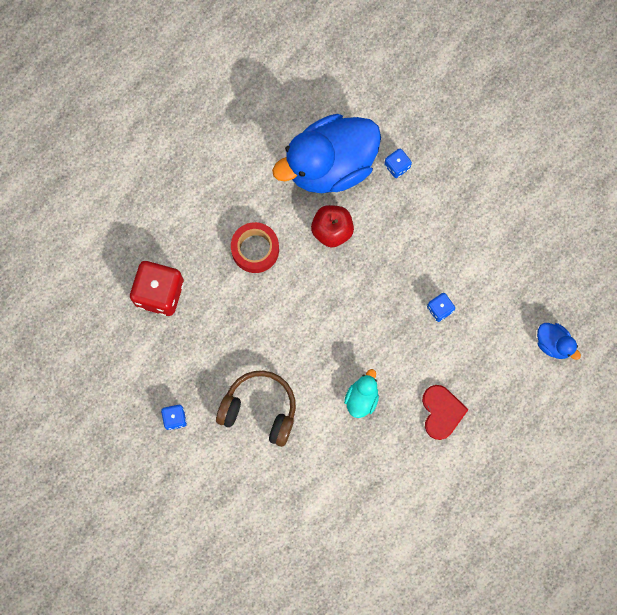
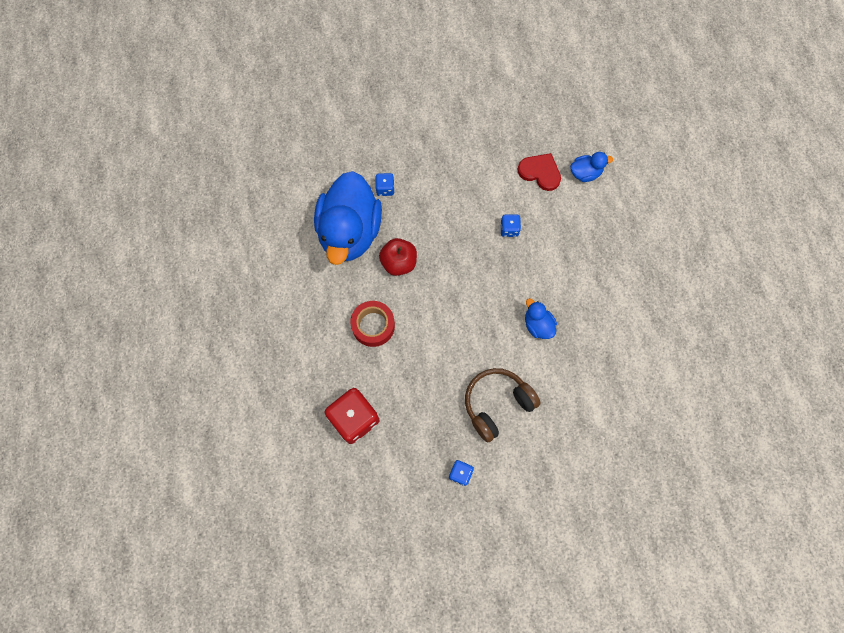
camera: 55 degrees left, 5 degrees down
(361, 398) = (537, 325): turquoise duck -> blue duck
(441, 412) = (585, 277): red heart -> red heart (540, 172)

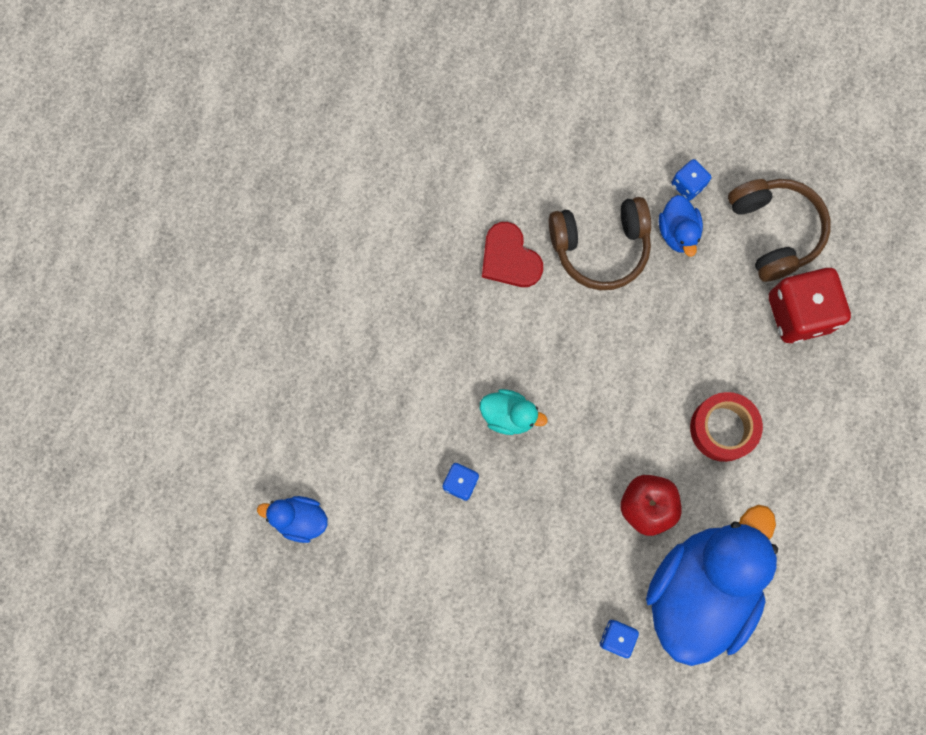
camera: 155 degrees left, 5 degrees up
(391, 467) = (773, 231): none -> brown headphones
(501, 277) = (509, 415): none -> turquoise duck
(537, 325) = (492, 325): blue duck -> blue duck (678, 232)
(540, 172) = (367, 553): red heart -> red heart (509, 258)

